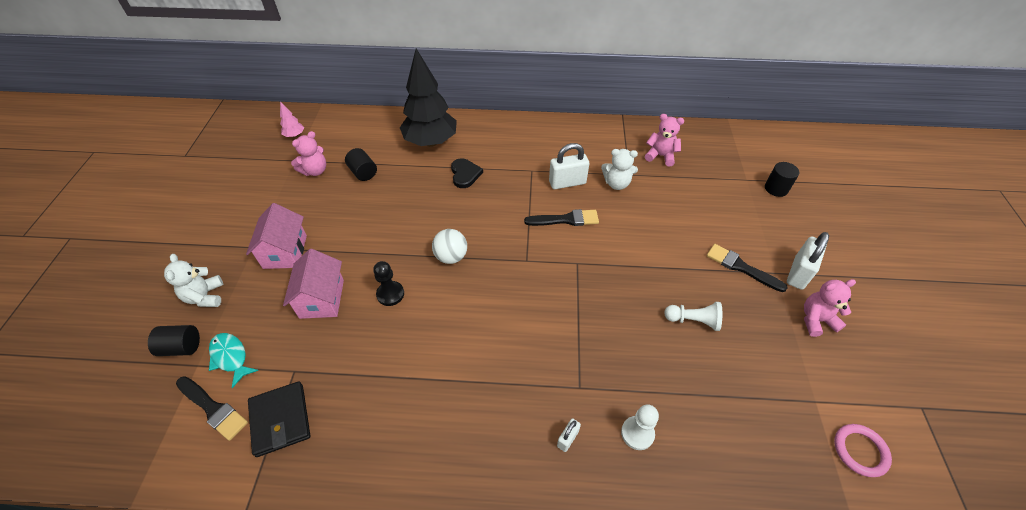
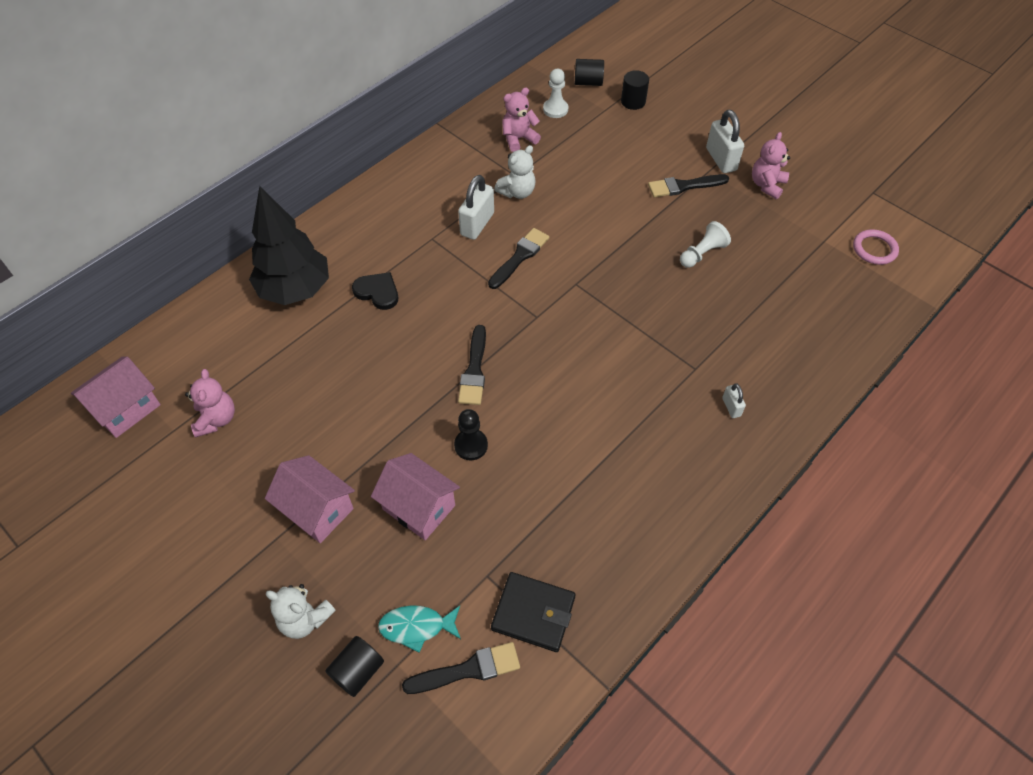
camera: 50 degrees left, 5 degrees up
(294, 135) = (126, 408): pink tree -> pink house
(363, 172) = (273, 376): black cylinder -> black cylinder (588, 82)
(451, 257) = (474, 370): white ball -> black brush
(637, 433) = (763, 360): white pawn -> white pawn (555, 109)

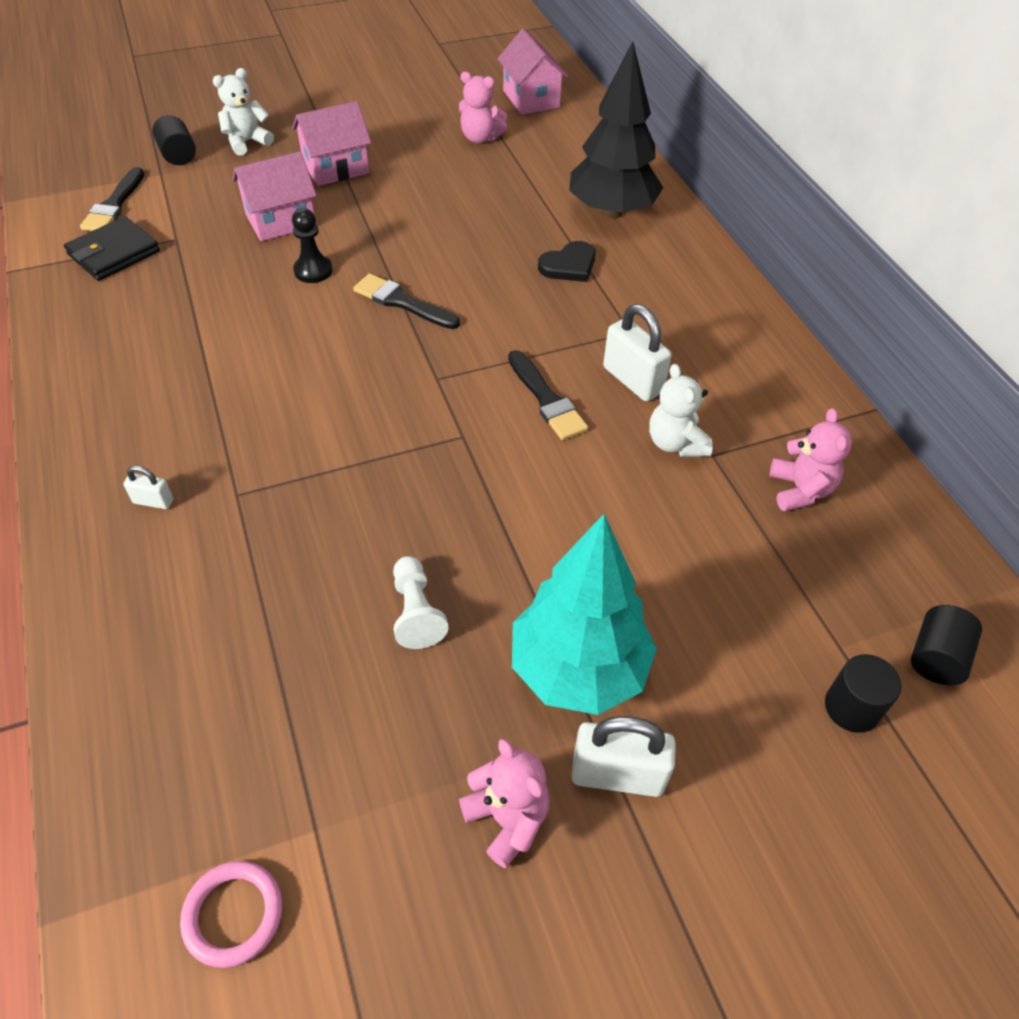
camera: 115 degrees right, 5 degrees down
(417, 627) = (177, 190): turquoise fish -> none
(555, 109) = (864, 570): white pawn -> none
(684, 186) = (578, 669): black brush -> turquoise tree

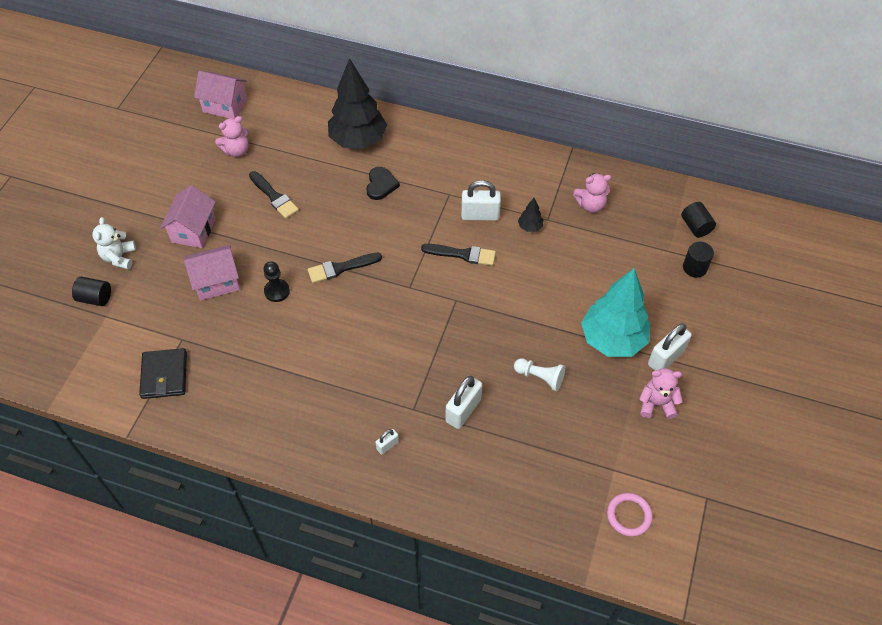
camera: 50 degrees left, 5 degrees up
(114, 205) = (114, 354): black brush -> black brush (274, 197)
(277, 551) = (463, 410): none -> white padlock
(281, 220) = (217, 282): pink house -> pink house turned 60 degrees clockwise
(676, 443) = (530, 227): white teddy bear -> black tree
(800, 490) = (590, 205): pink teddy bear -> pink teddy bear turned 135 degrees clockwise

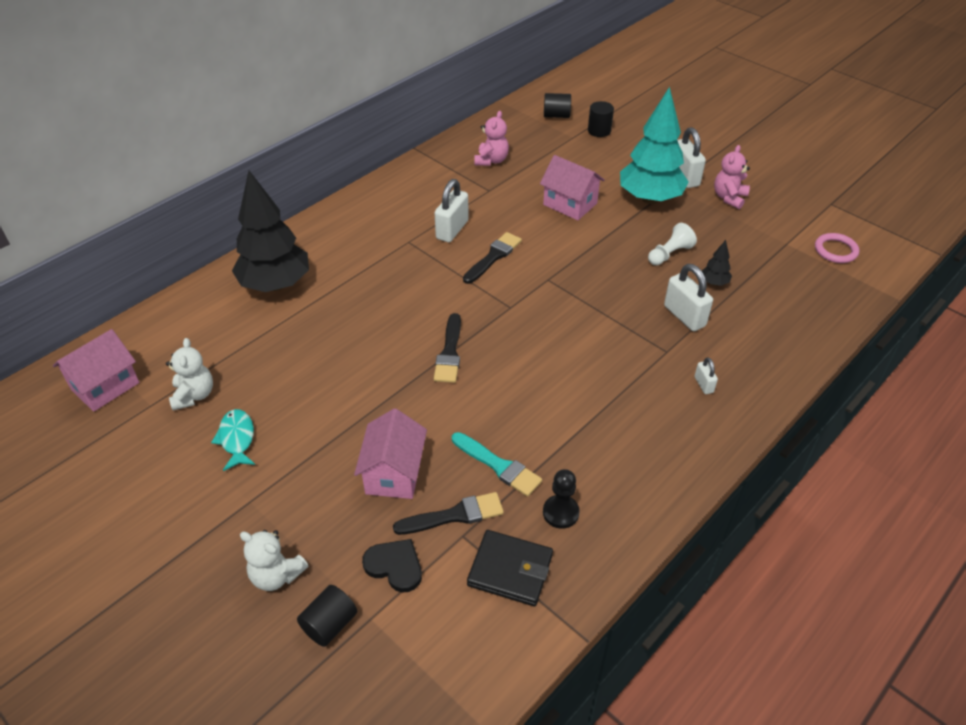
camera: 65 degrees left, 10 degrees down
(193, 230) = (291, 476): pink house -> pink house (570, 204)
(211, 189) = (237, 439): none -> turquoise fish
(236, 150) = (194, 395): pink teddy bear -> white teddy bear
(247, 338) = (498, 466): none -> turquoise brush
(274, 197) = (300, 380): black brush -> black brush (454, 515)
(277, 291) = (446, 418): black pawn -> black pawn (560, 512)
(381, 185) = (355, 286): black heart -> black heart (395, 566)
(530, 227) = (490, 203): black tree -> black tree (714, 282)

